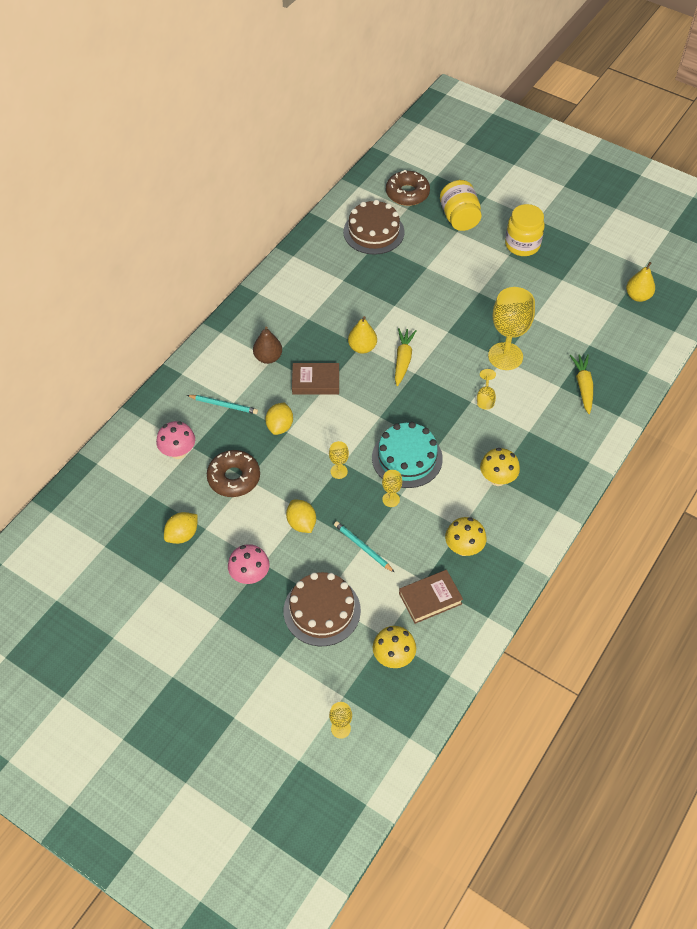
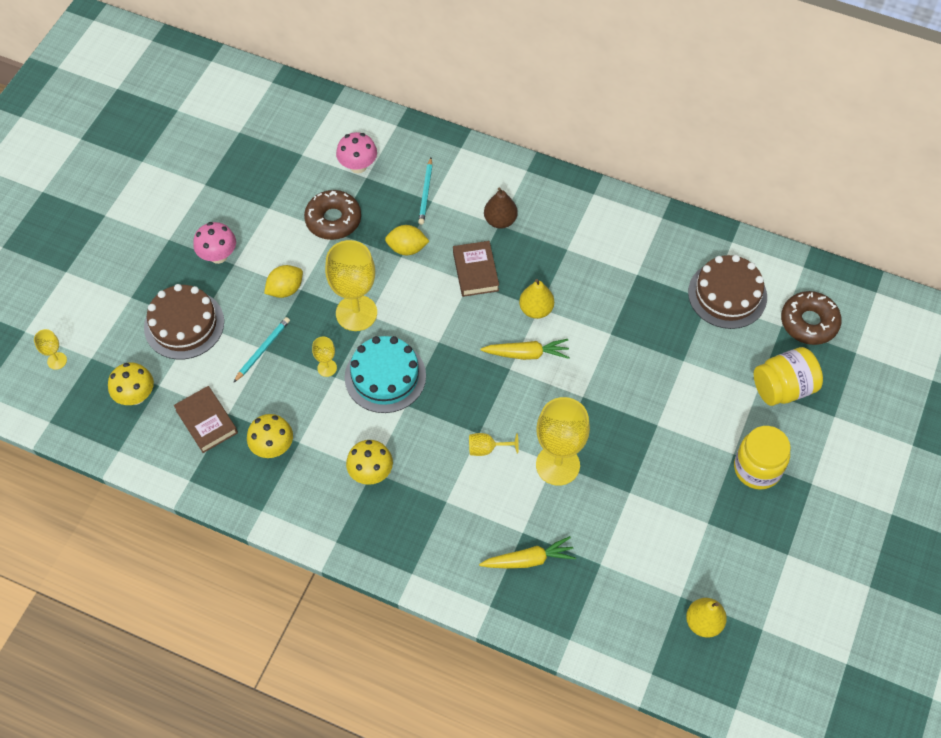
camera: 80 degrees right, 5 degrees up
(182, 535) = (259, 190): yellow lemon -> none
(339, 471) = (356, 313): yellow goblet -> yellow goblet, size x2.18

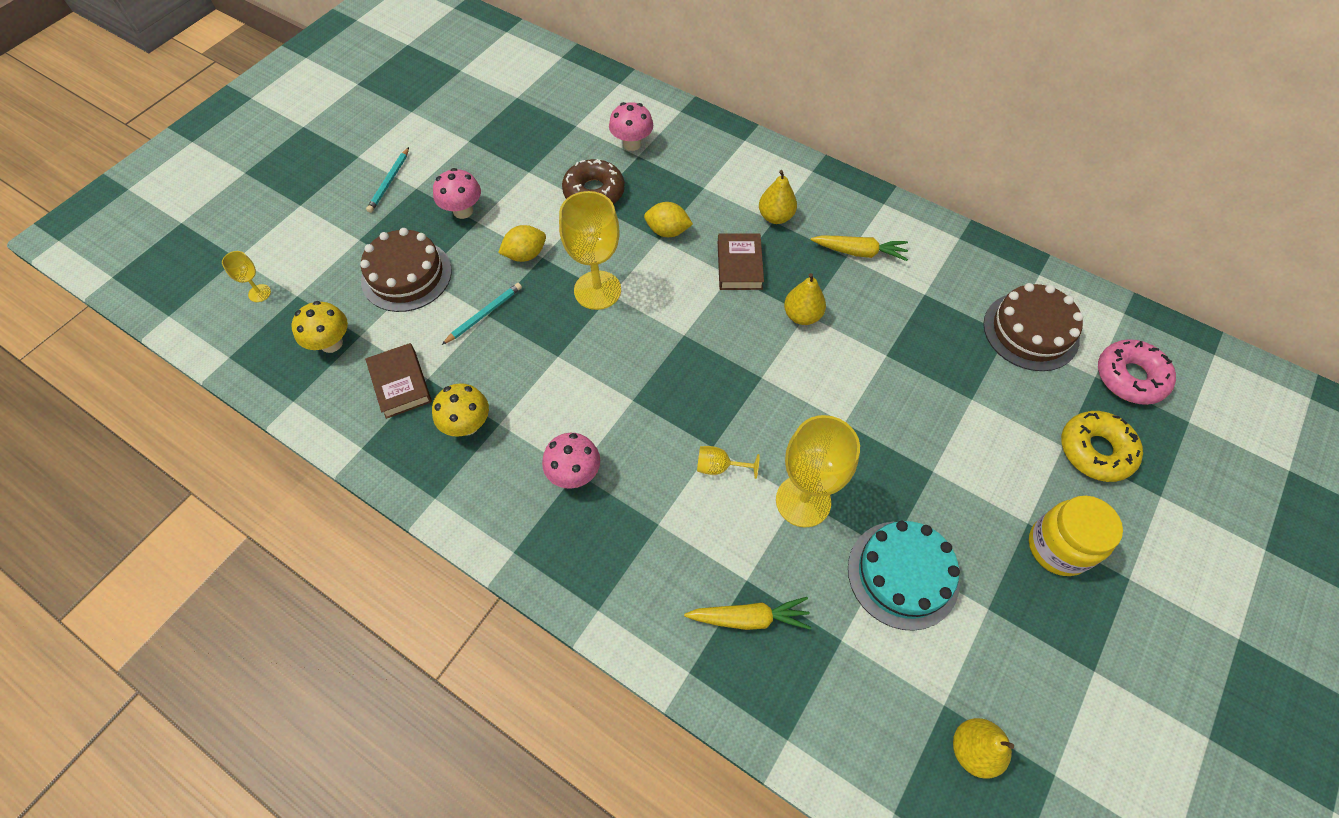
camera: 10 degrees right, 0 degrees up
(327, 368) = (551, 344): yellow goblet -> none
(371, 473) = (574, 474): yellow mushroom -> pink mushroom
(385, 376) = (615, 364): turquoise cake -> turquoise cake (903, 574)
(425, 192) = (699, 178): turquoise pencil -> turquoise pencil (389, 182)
(500, 220) = (775, 217): brown pear -> yellow pear
(527, 354) = (784, 363): yellow carrot -> yellow carrot (859, 252)
(783, 388) = (1095, 451): yellow jar -> yellow donut
(809, 322) = (1130, 377): brown donut -> pink donut

